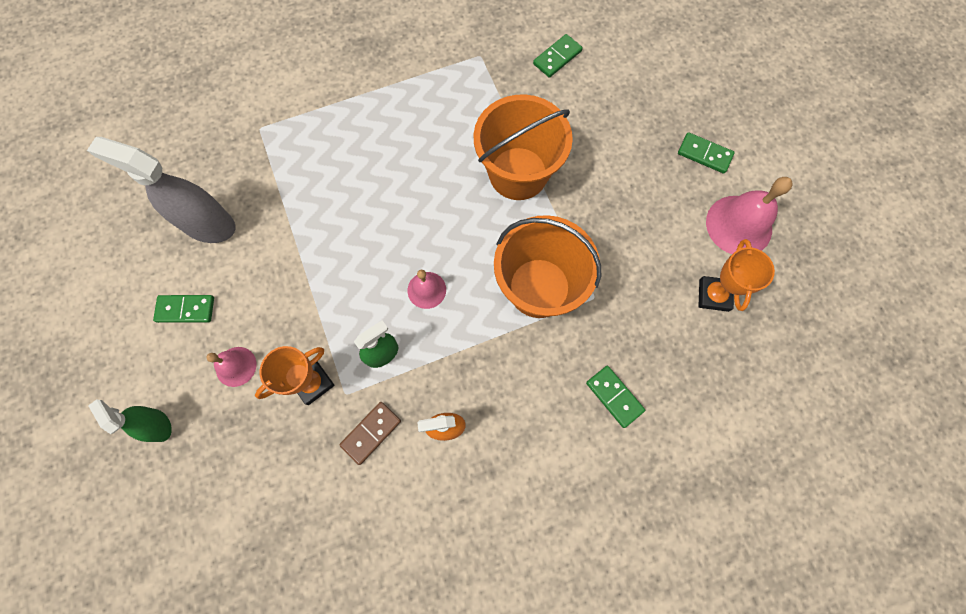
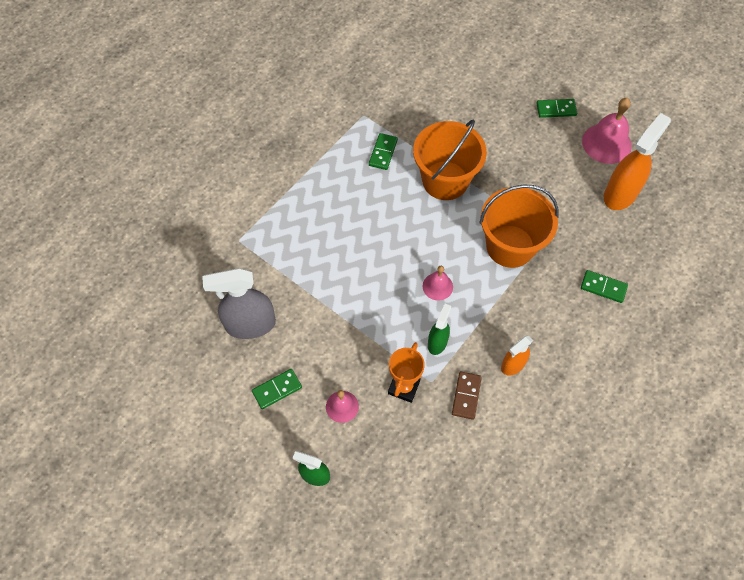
camera: 30 degrees left, 10 degrees down
(557, 58) = (418, 92): green domino -> green domino (383, 153)
(713, 295) = (620, 194): orange trophy -> orange spray bottle

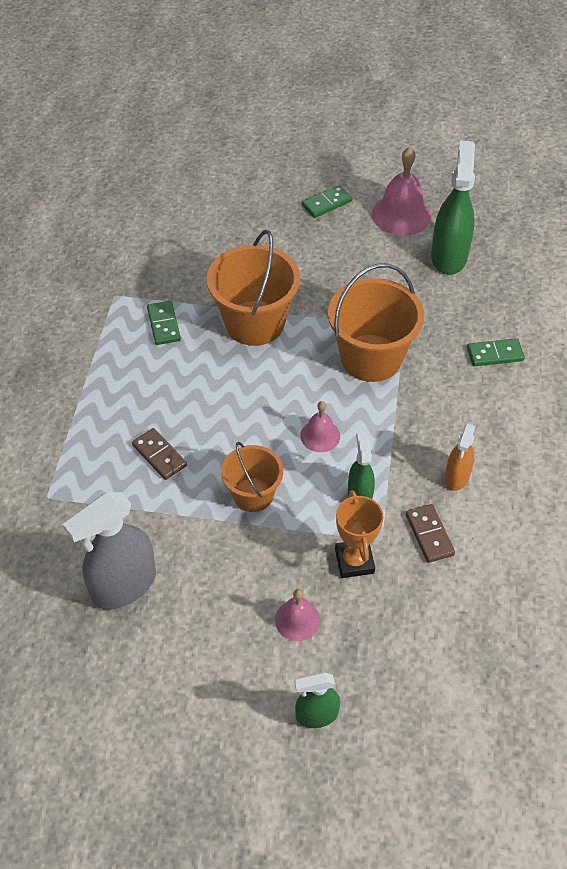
camera: 30 degrees left, 10 degrees down
(277, 389) = (206, 642): green domino -> none
(324, 247) = (159, 455): none -> brown domino
(367, 305) = (253, 495): none -> orange bucket
(620, 194) = (449, 256): orange spray bottle -> green spray bottle

